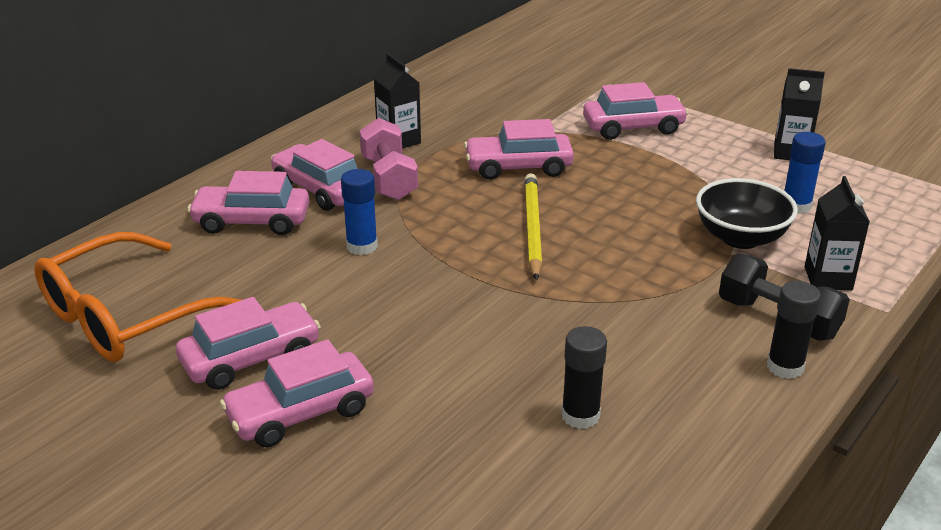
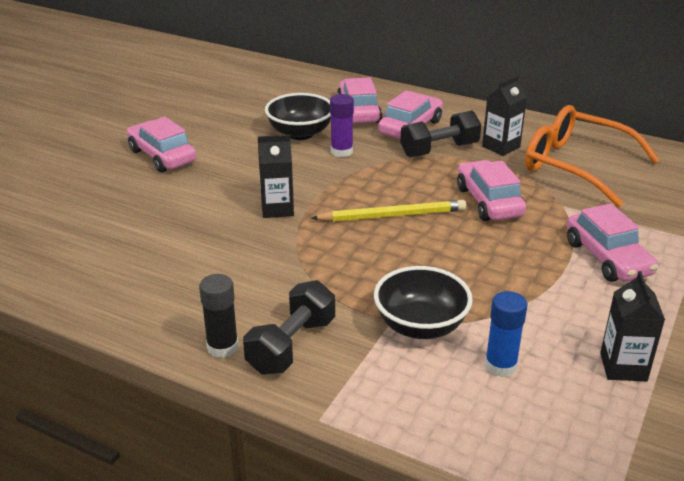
camera: 80 degrees right, 0 degrees up
(125, 317) = (245, 95): orange glasses -> orange glasses (575, 165)
(251, 358) = (211, 135): pink car -> none
(291, 274) = (300, 133): none -> black bowl
(362, 246) = (341, 151): blue glue stick -> purple glue stick
(389, 178) = (439, 150): pink dumbbell -> black dumbbell
(580, 416) = (160, 250): black glue stick -> none
(828, 278) = (366, 381): black carton -> black carton (277, 209)

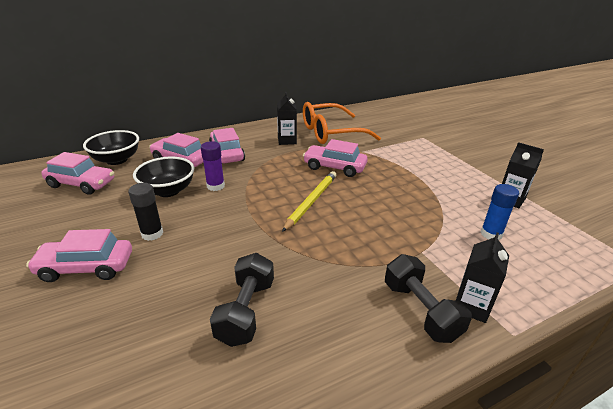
camera: 55 degrees left, 0 degrees up
(222, 347) = (398, 351): black glue stick -> black glue stick (152, 234)
(277, 209) = (247, 242): black carton -> black carton (471, 306)
(420, 326) = (436, 244): black bowl -> black bowl (117, 160)
(439, 150) = (264, 157): black dumbbell -> black dumbbell (246, 311)
(607, 258) = (418, 162): pink car -> pink car (81, 184)

